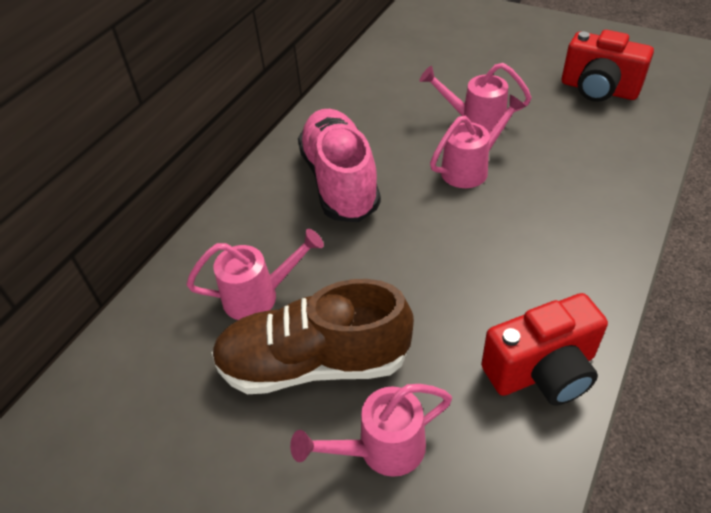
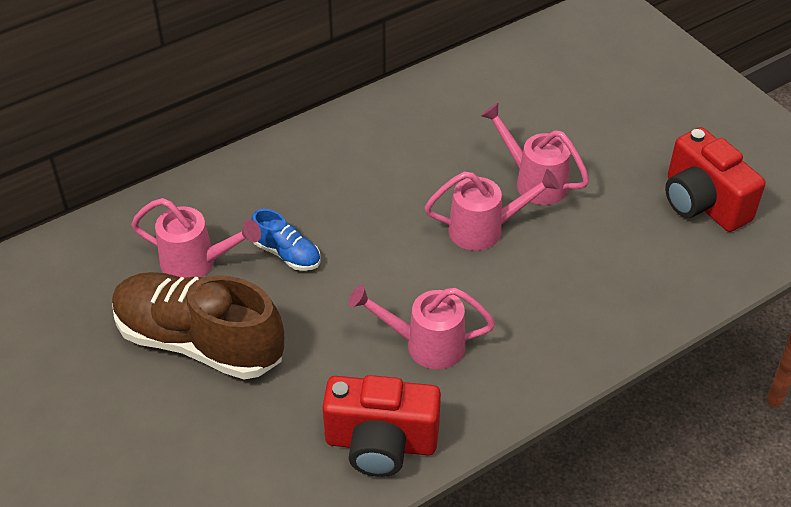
camera: 25 degrees right, 0 degrees up
(332, 254) = (287, 254): none -> blue shoe
(340, 181) = (348, 186): pink shoe -> none
(380, 449) = (199, 435): pink watering can -> pink watering can (424, 344)

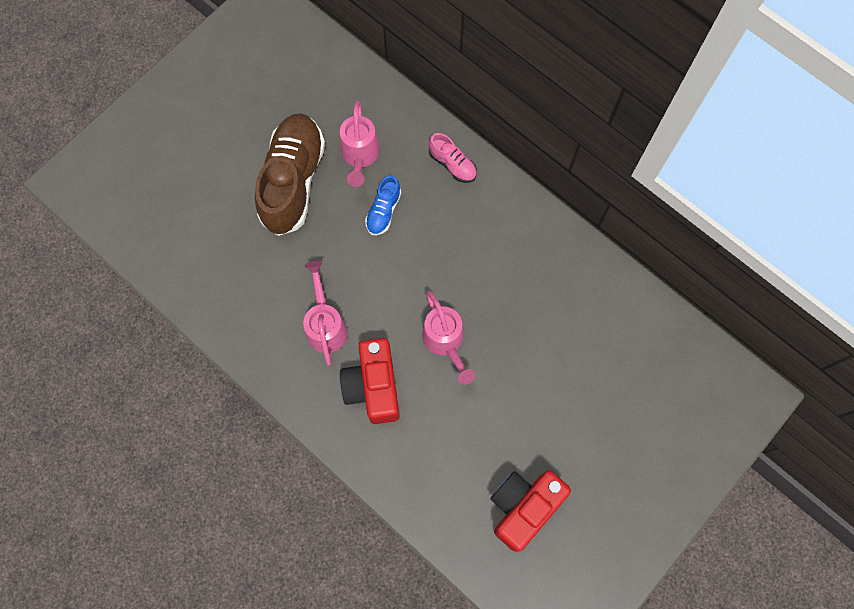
camera: 75 degrees right, 25 degrees up
(252, 176) = (452, 164): none -> pink shoe
(381, 443) = (239, 317): red camera -> red camera (373, 386)
(533, 181) = (508, 368): pink watering can -> none

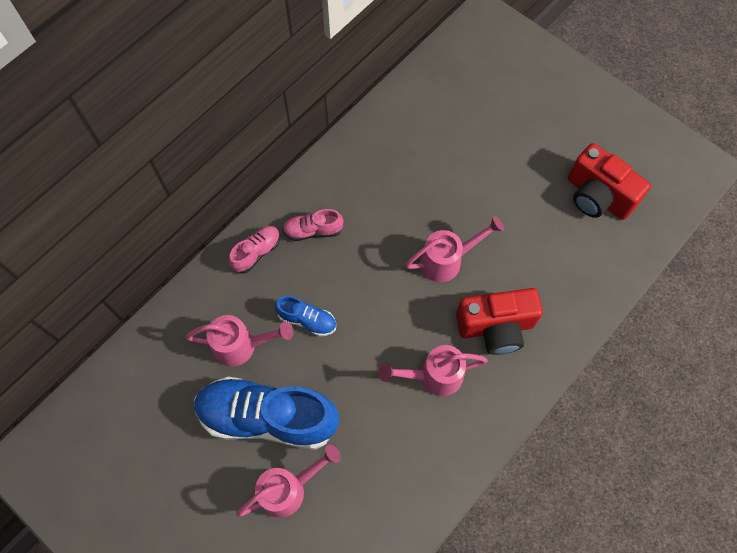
camera: 90 degrees left, 5 degrees down
(230, 201) = (289, 489): none -> pink watering can
(293, 181) = (268, 417): brown shoe -> blue shoe
(476, 214) = (313, 230): none -> pink shoe

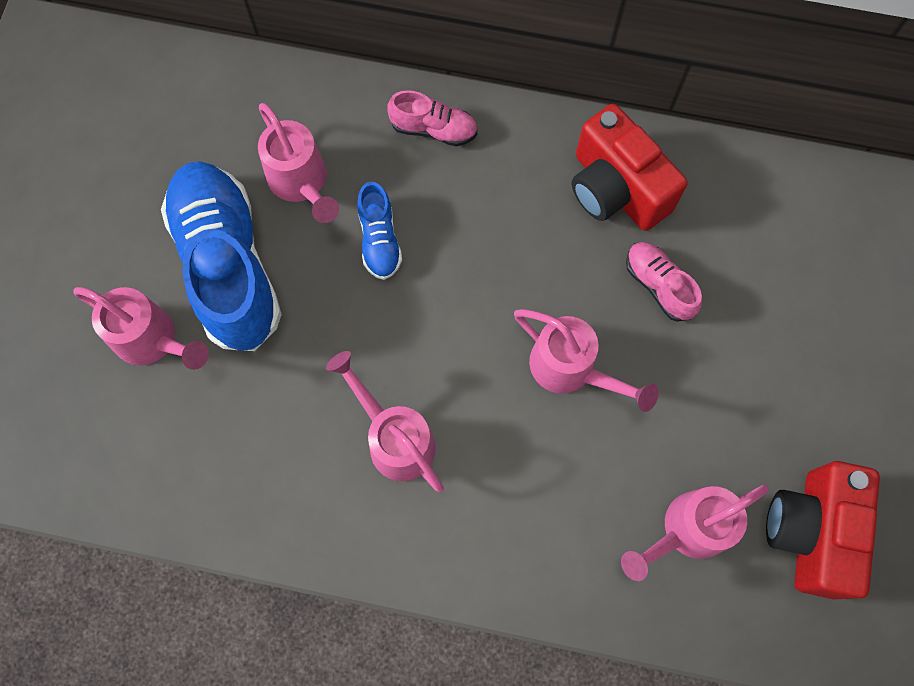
camera: 60 degrees right, 5 degrees up
(313, 230) = (506, 178): pink shoe -> pink shoe (658, 285)
(495, 327) = (512, 485): red camera -> red camera (616, 189)
(567, 254) = (686, 531): none -> pink watering can

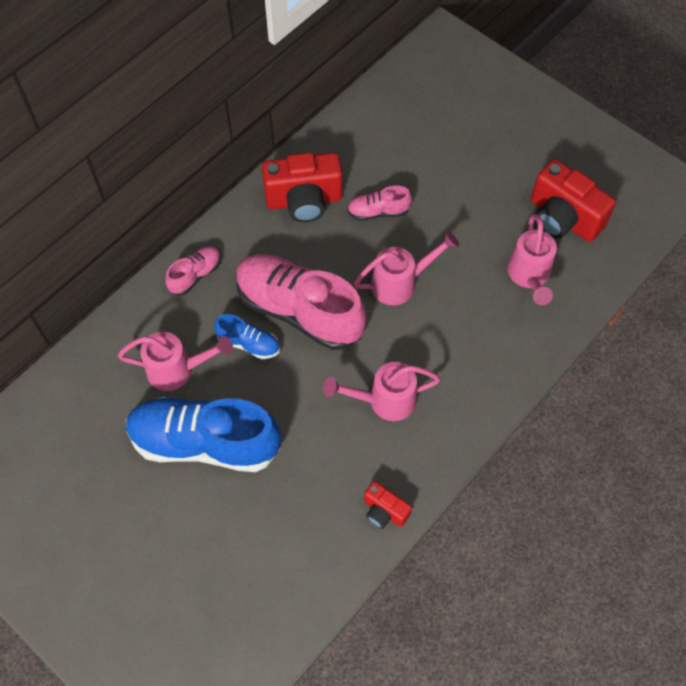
camera: 60 degrees left, 10 degrees down
(153, 341) = (227, 515): pink watering can -> none
(249, 517) = (384, 511): none -> red camera
(458, 271) = (299, 310): none -> pink shoe

